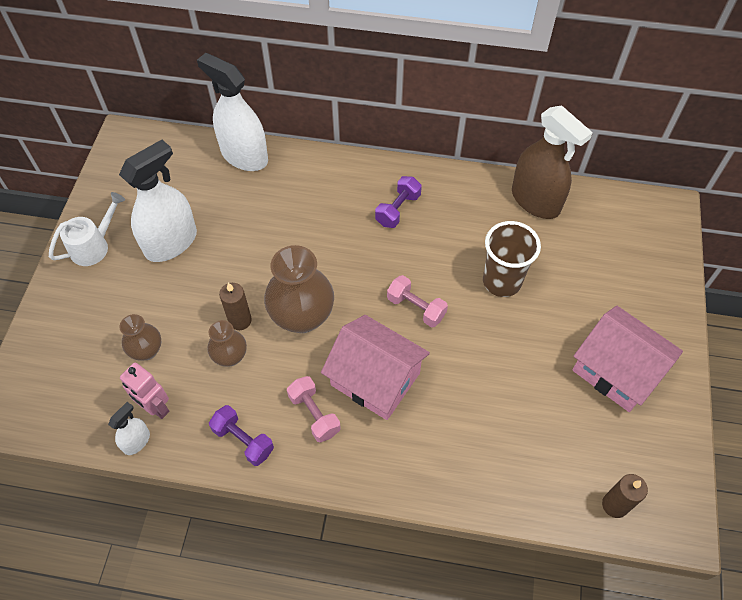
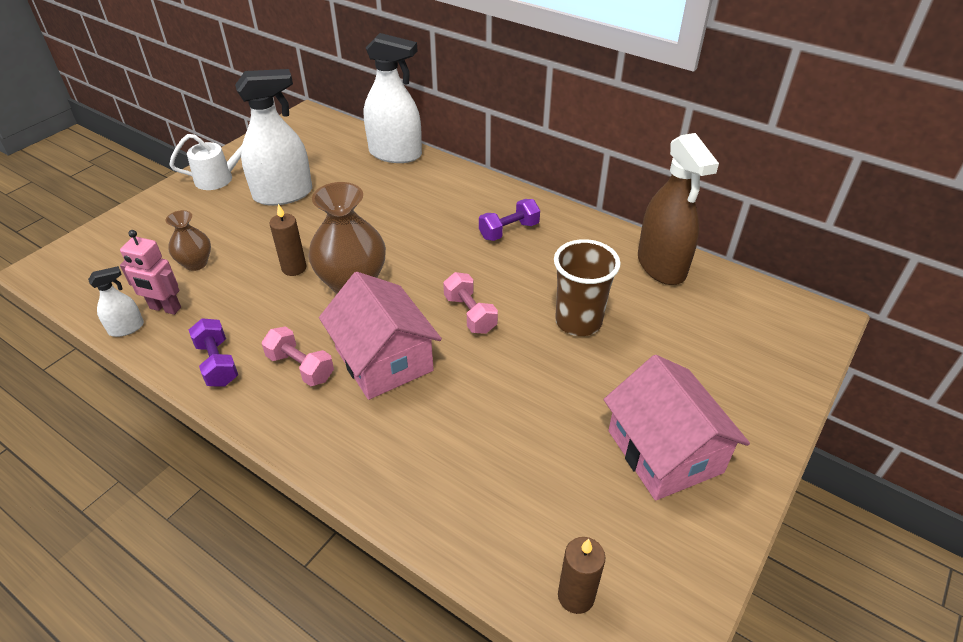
camera: 25 degrees right, 15 degrees down
(155, 408) = (165, 308): pink robot -> pink robot turned 45 degrees counterclockwise
(230, 356) = (262, 292): brown vase -> none
(244, 156) = (395, 154): white spray bottle -> white spray bottle turned 135 degrees clockwise
(314, 414) = (300, 367): pink dumbbell -> pink dumbbell turned 45 degrees counterclockwise

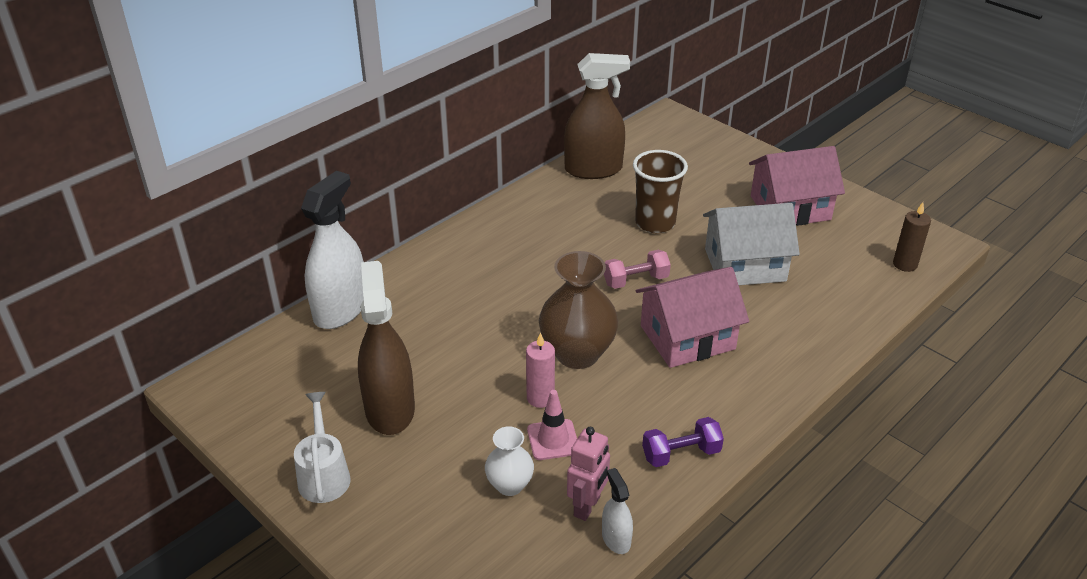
camera: 80 degrees left, 5 degrees down
(196, 263) = (509, 485): brown vase -> white vase
(243, 281) = (553, 440): none -> pink traffic cone
(283, 194) = (390, 409): white spray bottle -> brown spray bottle
(294, 268) = (540, 398): brown candle -> pink candle
(300, 367) = (692, 392): pink dumbbell -> none
(509, 231) = (520, 243): purple dumbbell -> none
(522, 405) = (745, 265): none -> white house

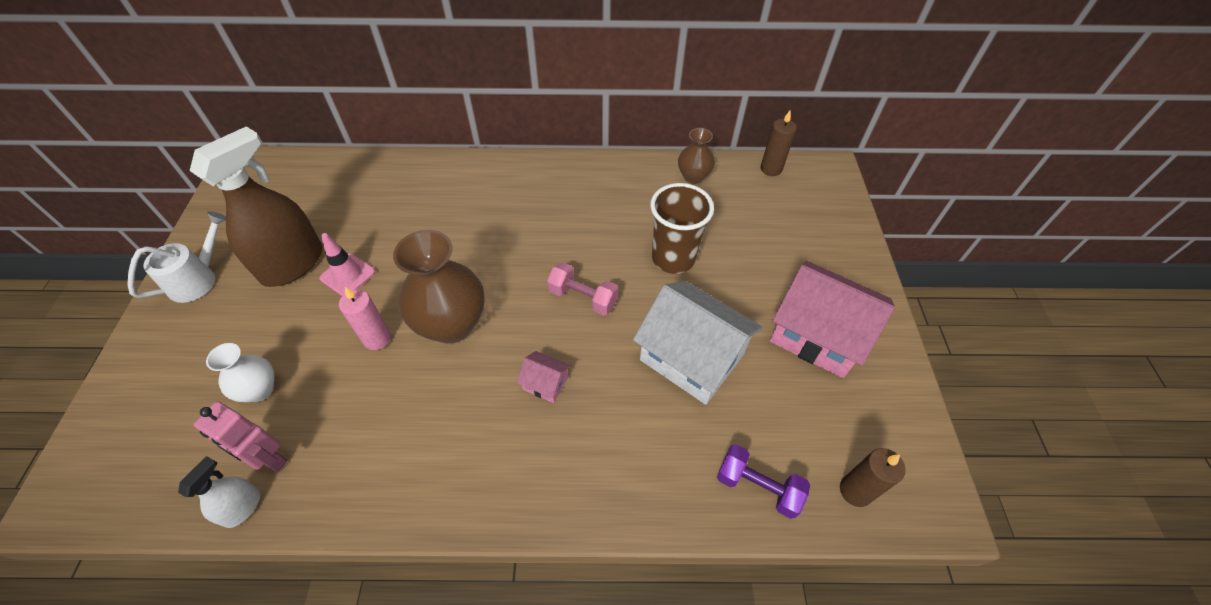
camera: 45 degrees right, 15 degrees up
(340, 309) = (377, 168): white spray bottle -> none
(553, 440) = (333, 381): pink traffic cone -> pink traffic cone (348, 275)
(587, 506) = (269, 459): pink robot -> pink robot turned 45 degrees clockwise
(593, 169) = (693, 177): brown spray bottle -> brown vase
(634, 136) = (771, 169): none -> brown candle
(681, 454) = (386, 483): purple dumbbell -> purple dumbbell (757, 487)
(687, 337) = (545, 383): pink house -> pink house, size x0.43

